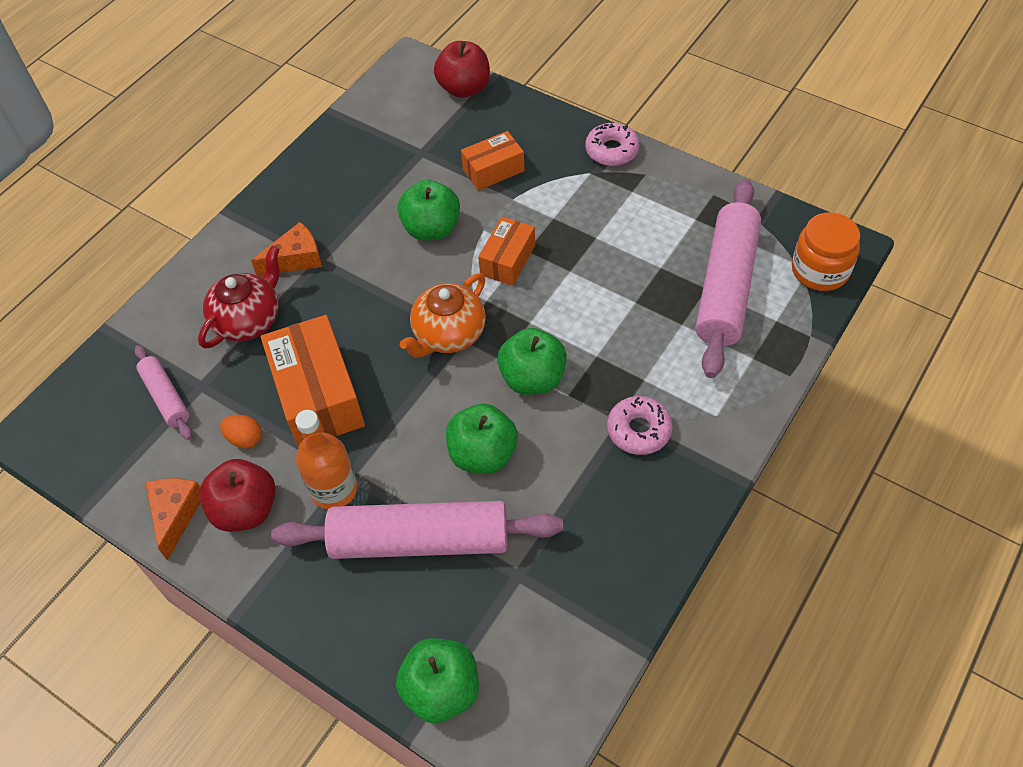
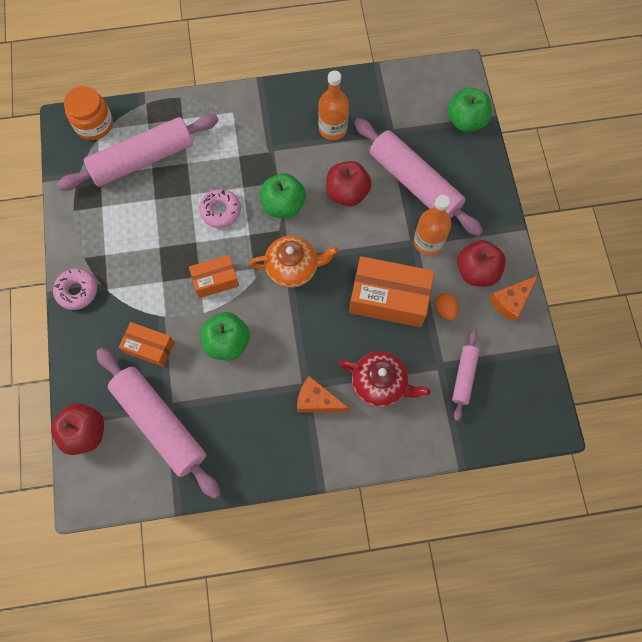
camera: 135 degrees left, 15 degrees up
(248, 320) = (380, 384): red teapot -> red teapot turned 150 degrees counterclockwise
(318, 395) = (389, 298): orange box -> orange box turned 75 degrees clockwise
(413, 138) = (160, 423): none -> pink rolling pin
(483, 454) = (347, 193): green apple -> red apple
(588, 509) = (333, 128): none -> orange bottle
(639, 430) = (271, 138): pink donut -> pink donut (220, 211)

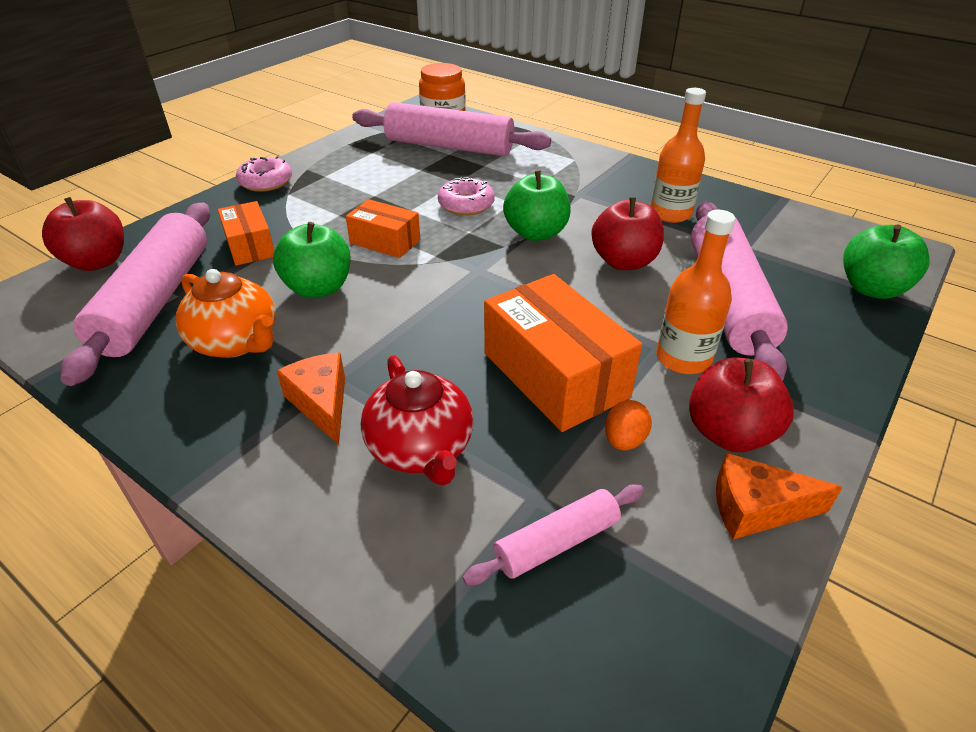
camera: 45 degrees right, 30 degrees down
(293, 268) = (476, 279): orange teapot -> orange teapot (236, 342)

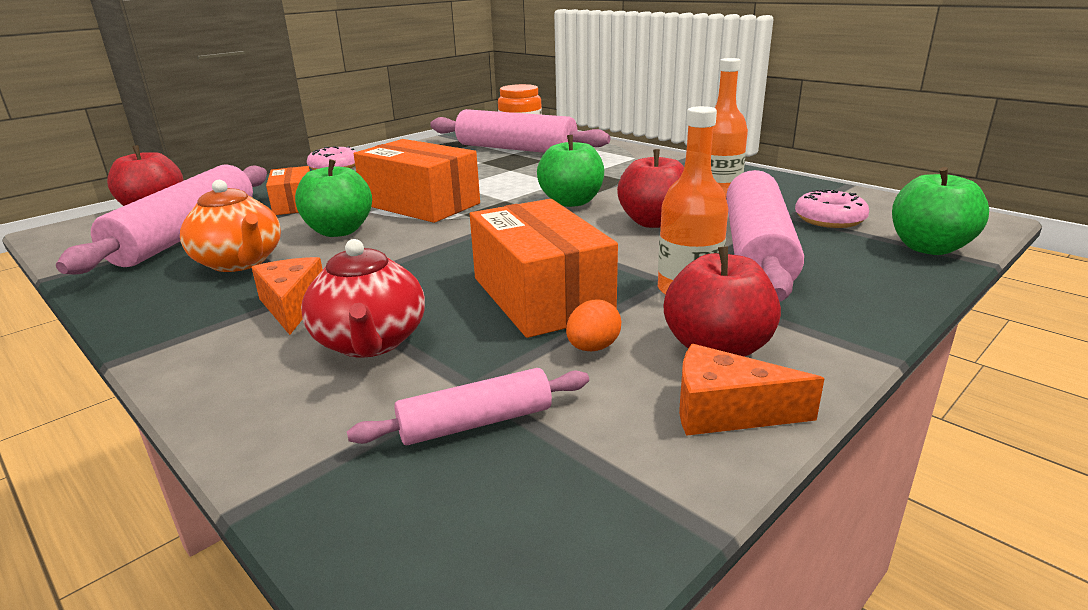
camera: 10 degrees right, 15 degrees down
(385, 241) = (420, 204): orange box -> orange box, size x1.74
(466, 204) = (512, 183): pink donut -> pink donut (829, 219)

